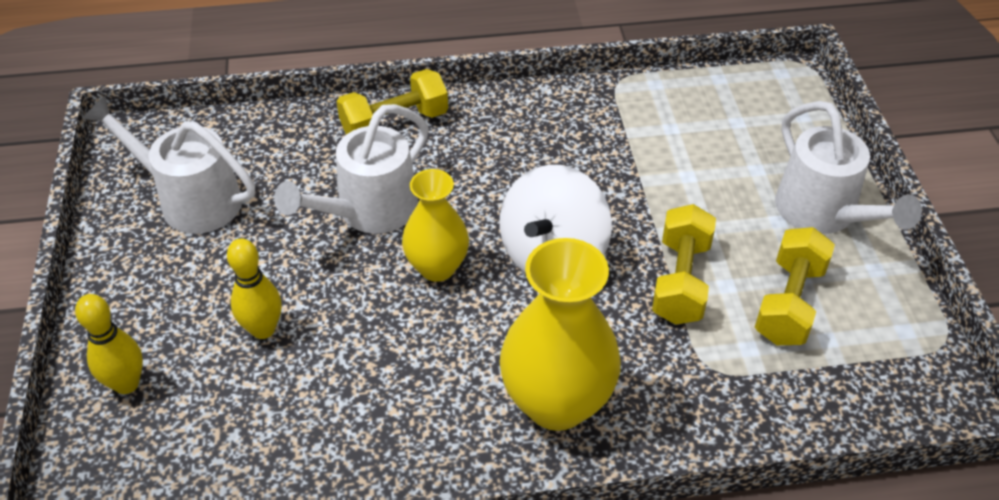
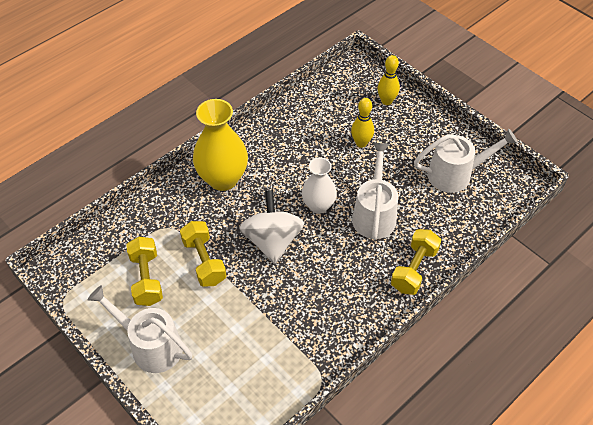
camera: 145 degrees right, 5 degrees up
(437, 267) = (318, 206): yellow vase -> white vase

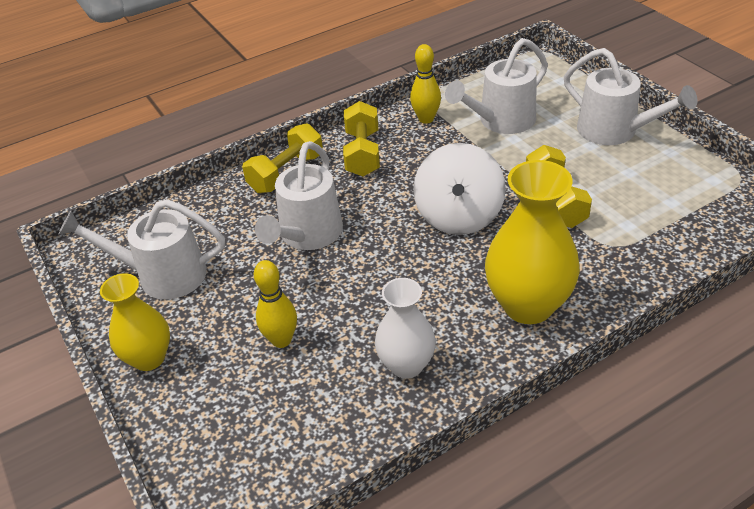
camera: 165 degrees left, 10 degrees down
(146, 279) = (632, 190): yellow dumbbell -> yellow dumbbell (362, 153)
(249, 350) = (500, 121): none -> white watering can
(318, 206) = (383, 253): white vase -> white vase (406, 365)
(386, 101) = (197, 418): yellow bowling pin -> yellow bowling pin (426, 119)
(430, 125) = (149, 358): none -> yellow vase

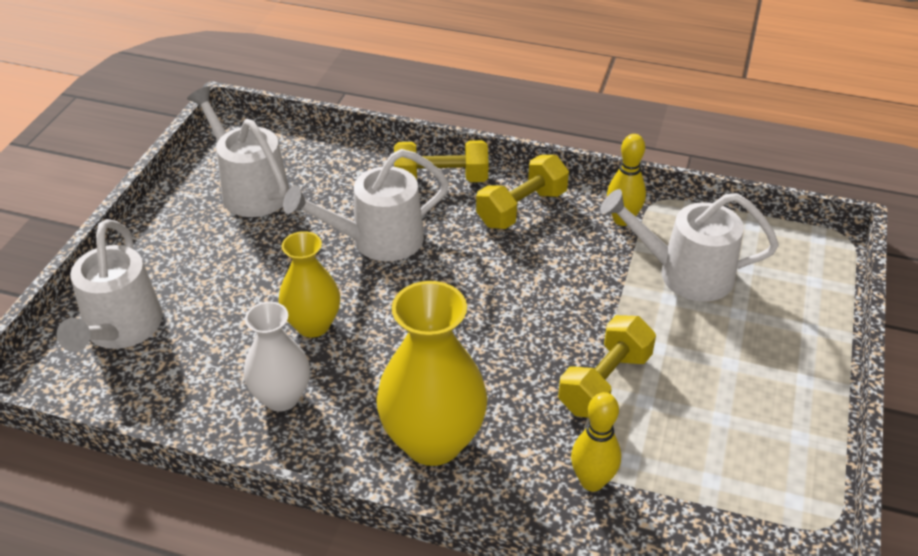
camera: 45 degrees right, 0 degrees up
(149, 358) = (159, 240): yellow vase -> yellow vase (313, 325)
(281, 340) = (242, 302): yellow bowling pin -> yellow bowling pin (592, 481)
(459, 216) = (506, 323): white spinning top -> none
(615, 131) = (779, 372): white watering can -> white watering can (120, 330)

